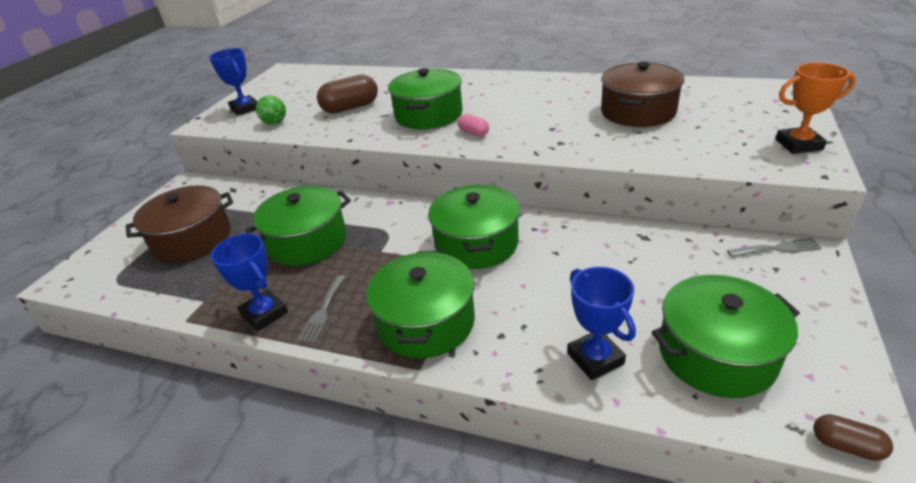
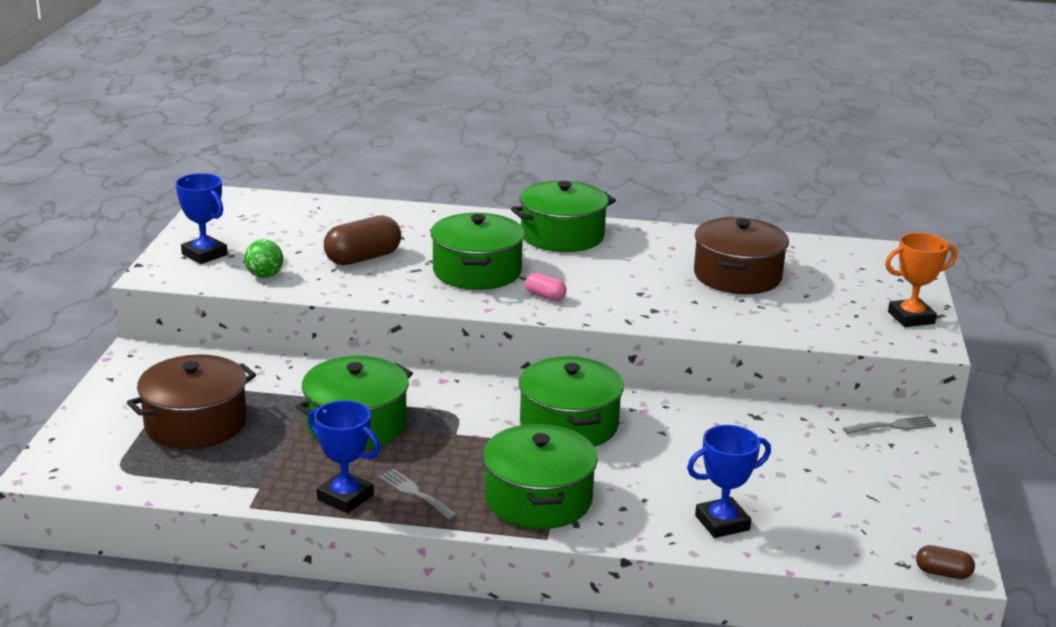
camera: 15 degrees left, 10 degrees down
(323, 311) = (415, 493): grey fork -> grey fork turned 135 degrees clockwise
(595, 358) = (722, 523): blue trophy -> blue trophy turned 75 degrees counterclockwise
(716, 354) = (835, 515): green pot -> green pot (562, 236)

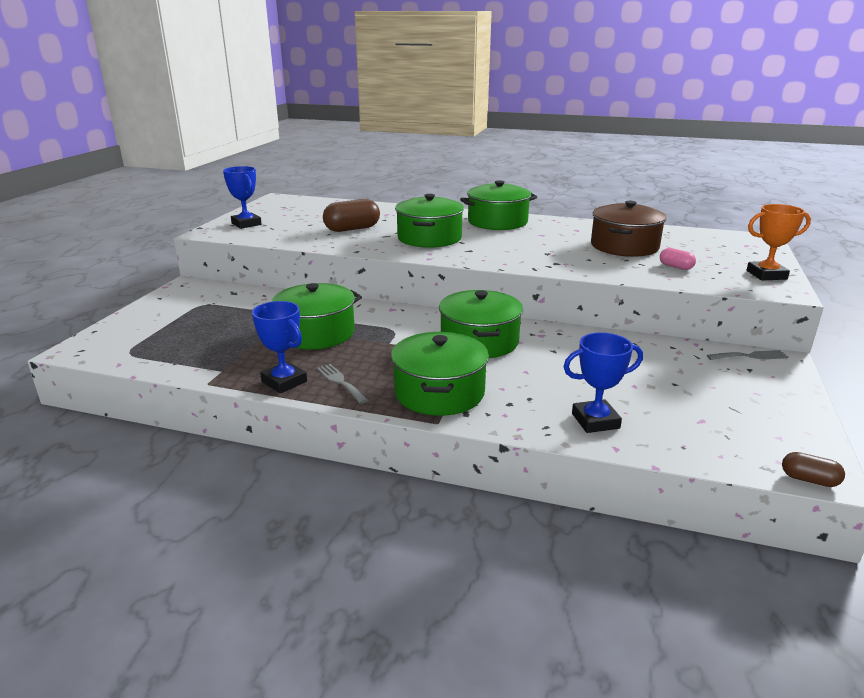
camera: 10 degrees right, 0 degrees up
(196, 423) = (200, 327): brown pot -> none
(264, 276) = (279, 235): green ball -> none
(545, 296) = (474, 253): pink capsule -> pink capsule (676, 267)

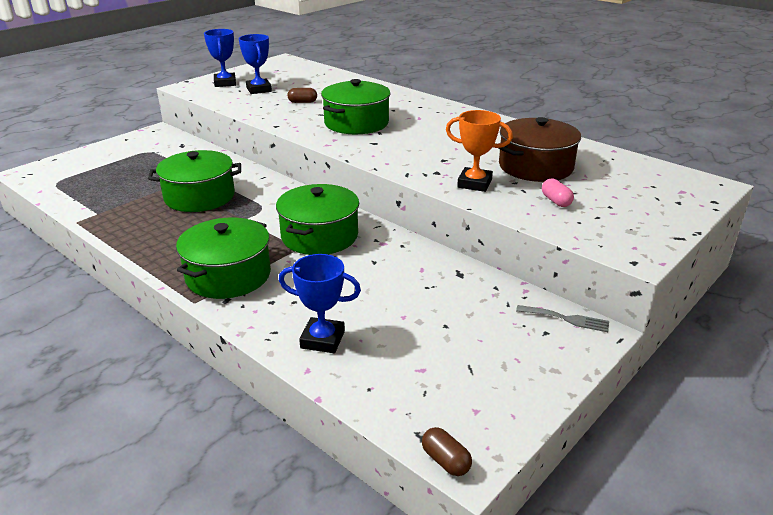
camera: 25 degrees right, 5 degrees up
(284, 381) = (128, 234): blue trophy -> blue trophy (259, 89)
(340, 382) = (166, 245): grey fork -> none
(352, 229) = (302, 102): brown capsule -> brown capsule, size x0.52
(497, 222) = (445, 116): green pot -> none
(766, 275) = (647, 232): orange trophy -> orange trophy (474, 183)

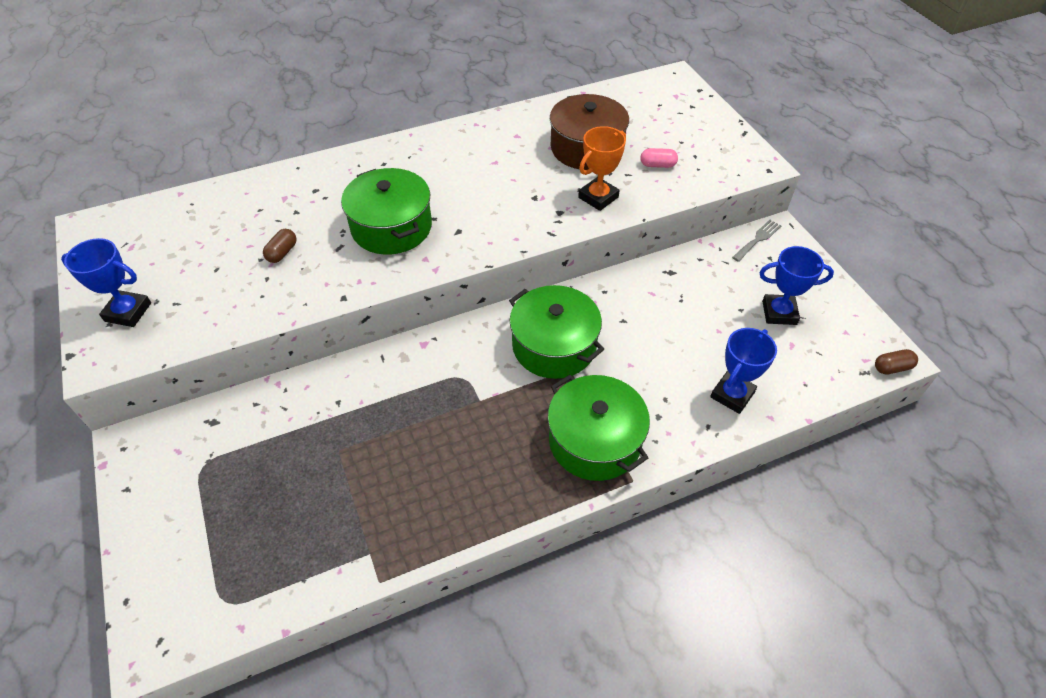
camera: 65 degrees left, 20 degrees up
(199, 196) = (393, 431): green pot -> none
(259, 89) = (193, 282): blue trophy -> blue trophy (779, 313)

